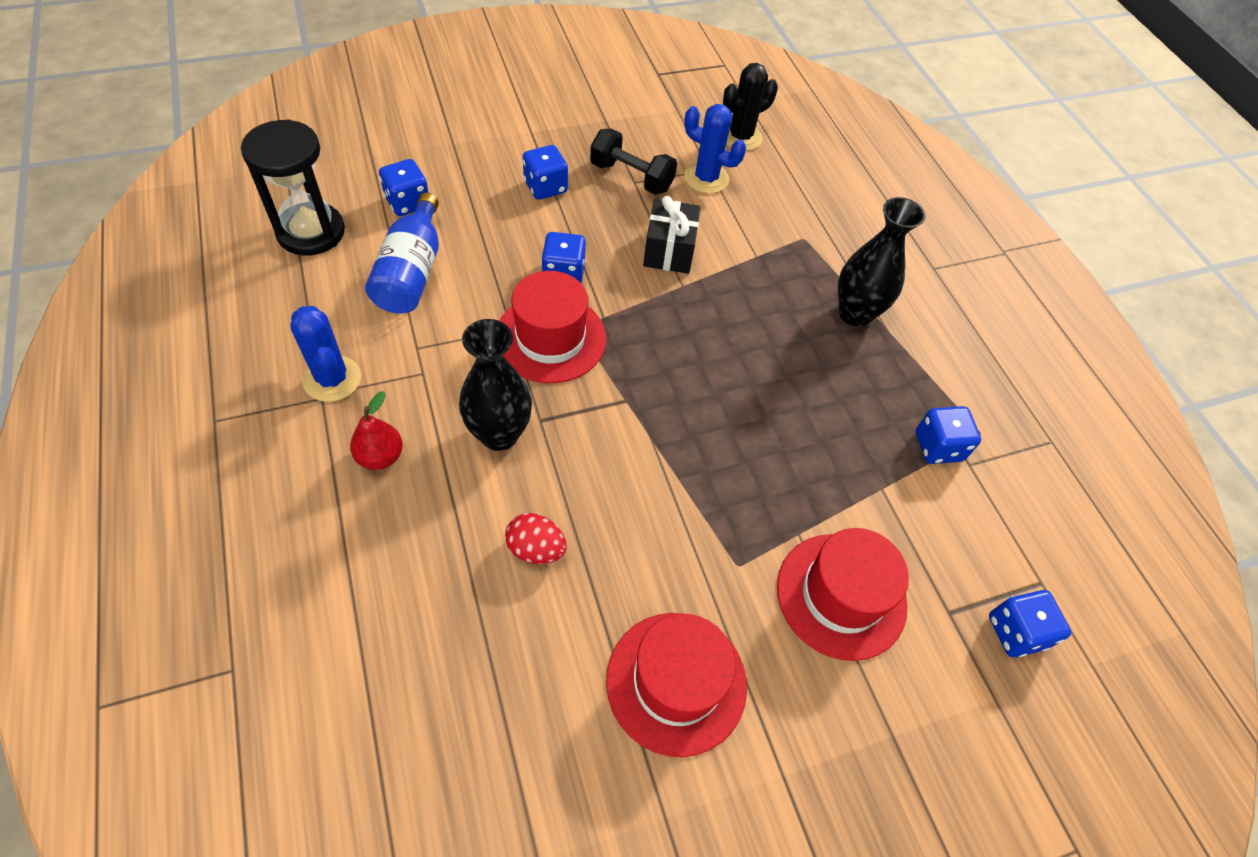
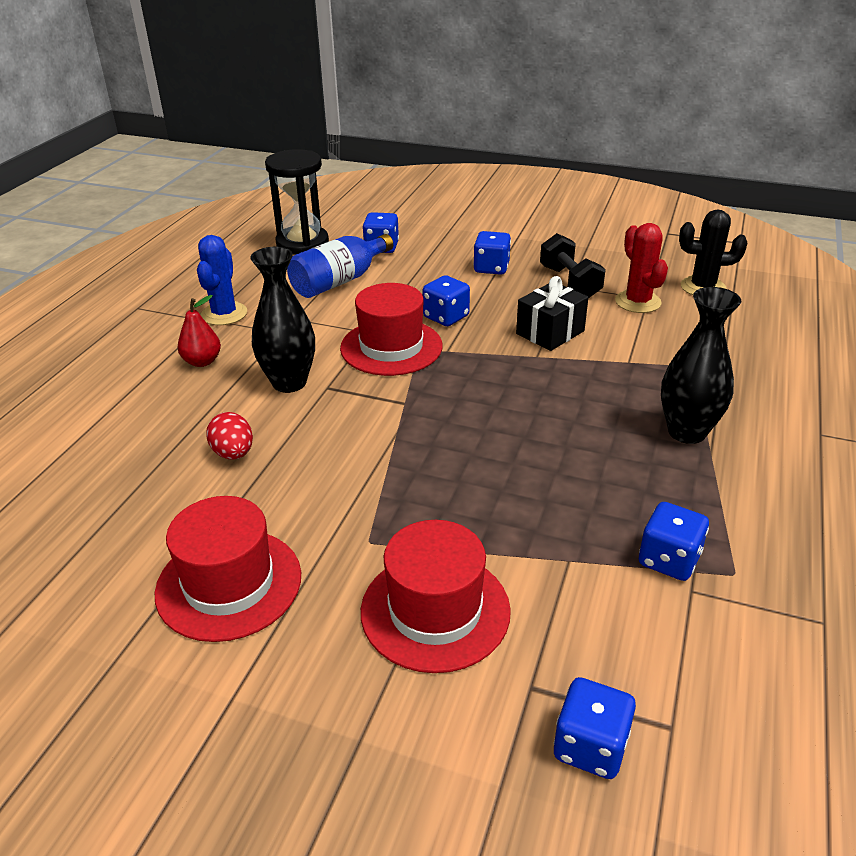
camera: 45 degrees right, 20 degrees down
(706, 178) = (637, 302): blue cactus -> red cactus

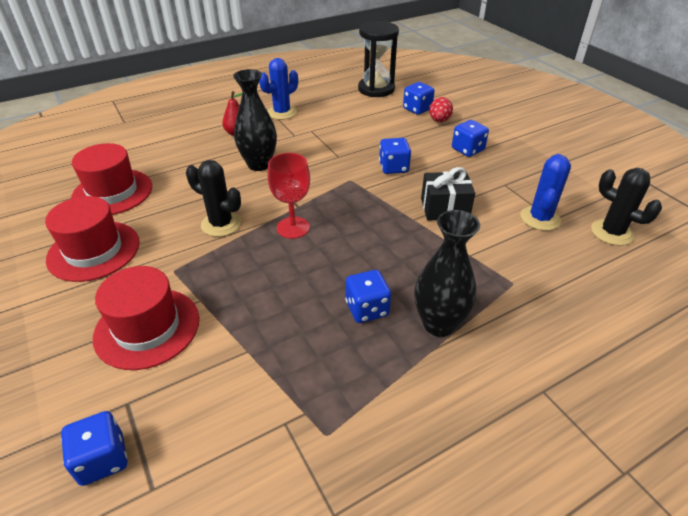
camera: 40 degrees right, 5 degrees up
(233, 453) = (184, 188): red egg -> red egg (439, 121)
(339, 281) = (364, 119): blue bottle -> none
(347, 465) = (221, 224): none -> black cactus
(391, 347) = (337, 171): red hat -> red hat (112, 192)
(433, 425) = (293, 228): none -> red goblet
(569, 282) = (508, 182): black dumbbell -> none
(637, 302) = (540, 218): red cactus -> blue cactus
(669, 560) = (300, 394): blue dice -> blue dice (367, 309)

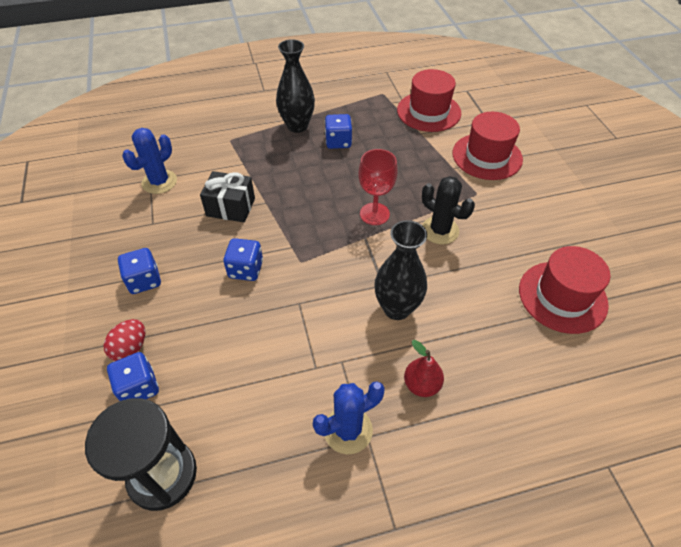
camera: 165 degrees left, 10 degrees up
(94, 251) = (550, 224): red hat -> red hat (428, 112)
(102, 459) = (493, 102): blue dice -> none
(612, 232) = (119, 160): black cactus -> none

